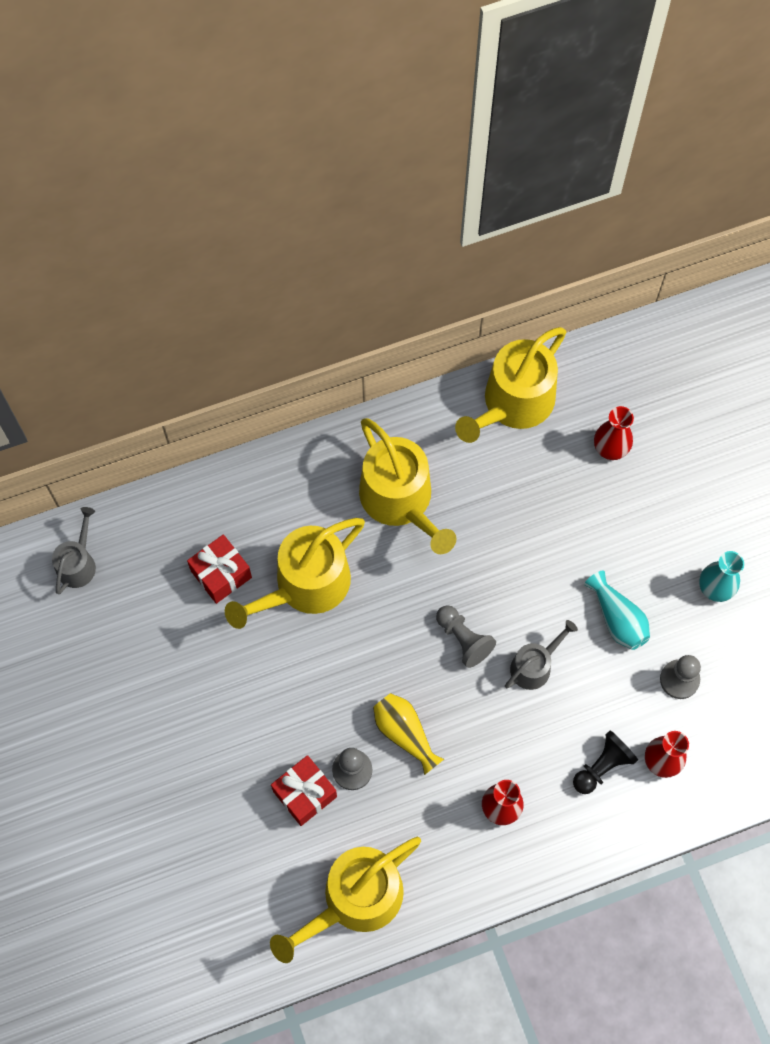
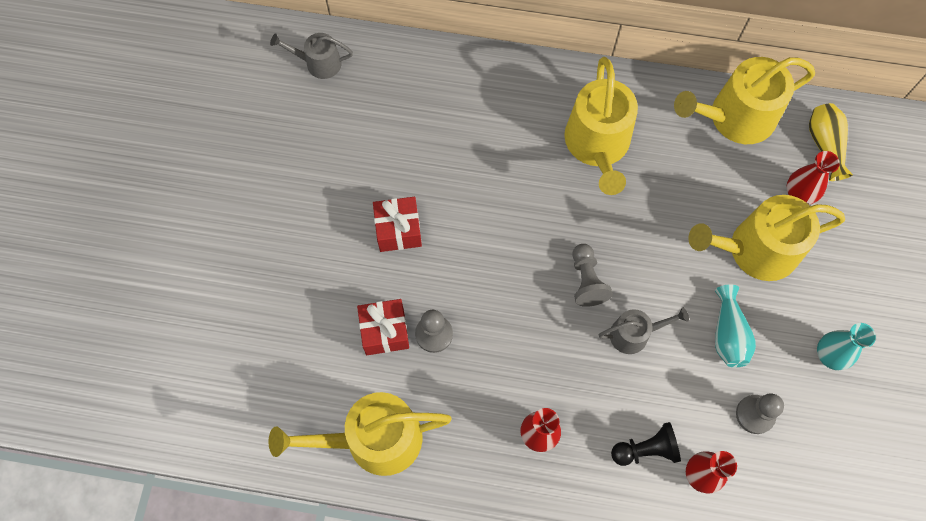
camera: 30 degrees right, 0 degrees up
(78, 563) = (319, 63): grey watering can -> grey watering can turned 135 degrees counterclockwise
(221, 574) = (422, 127): red gift -> red gift (398, 230)
(305, 585) = (482, 170): yellow watering can -> yellow watering can (755, 250)
(404, 733) = (494, 329): yellow vase -> yellow vase (825, 145)

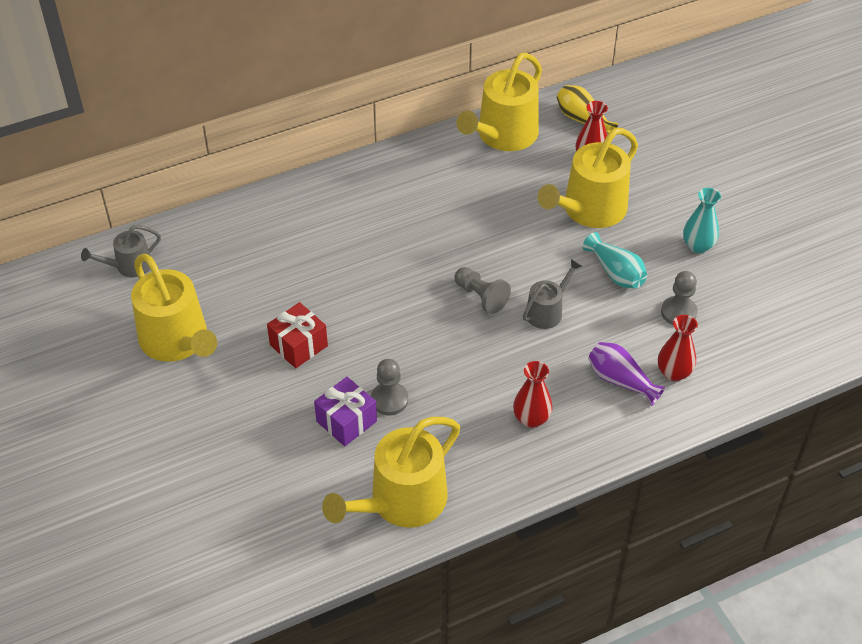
camera: 35 degrees left, 20 degrees down
(385, 331) = (346, 421): red gift -> purple gift
(598, 145) = (414, 204): yellow watering can -> yellow watering can (177, 341)
(646, 449) = (620, 380): black pawn -> purple vase

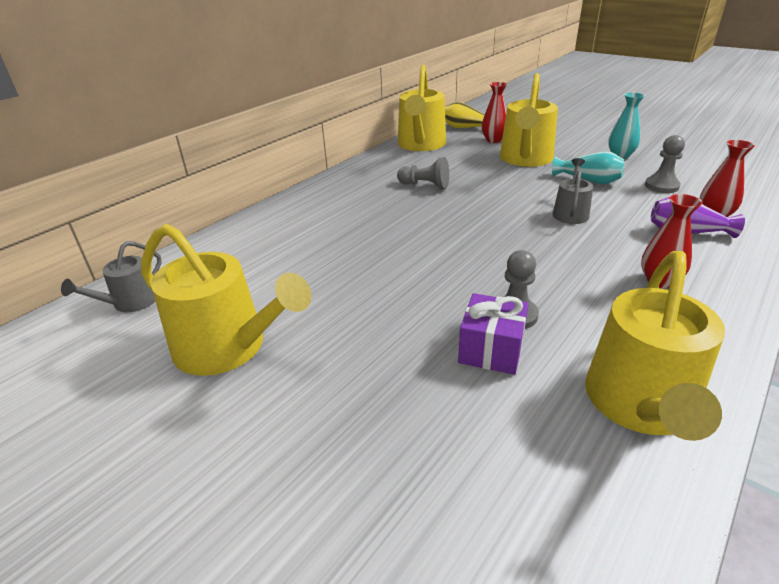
camera: 25 degrees left, 15 degrees down
(299, 345) = (375, 304): red gift -> none
(481, 297) = (508, 220): grey pawn -> grey pawn (425, 185)

